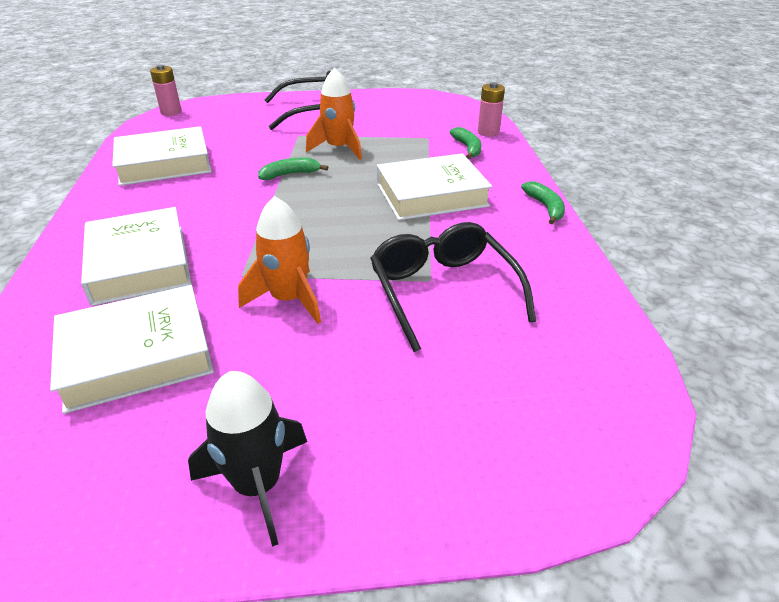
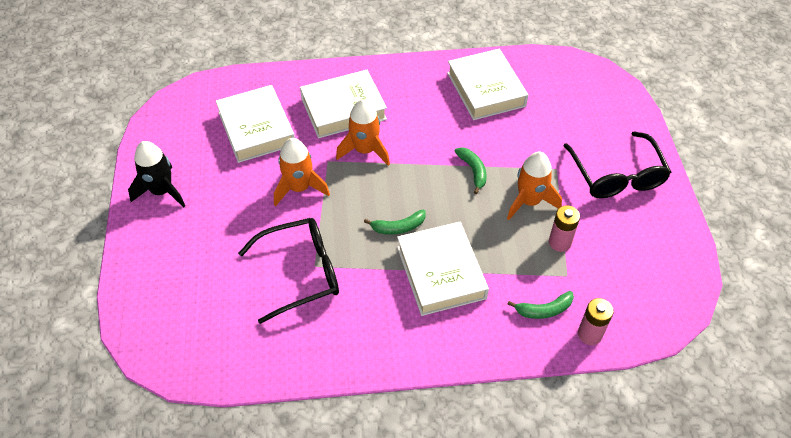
camera: 90 degrees right, 15 degrees up
(171, 112) = (594, 70): pink battery -> pink battery (559, 242)
(232, 244) = (365, 150): none -> orange rocket
(545, 207) = (420, 361): green banana -> green banana (398, 227)

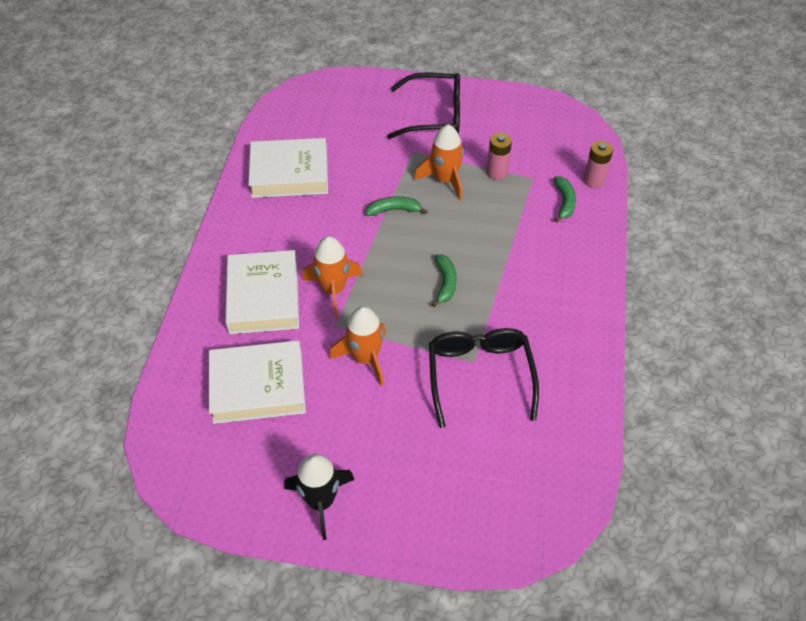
camera: 75 degrees left, 0 degrees up
(441, 272) = (508, 262): white book -> none

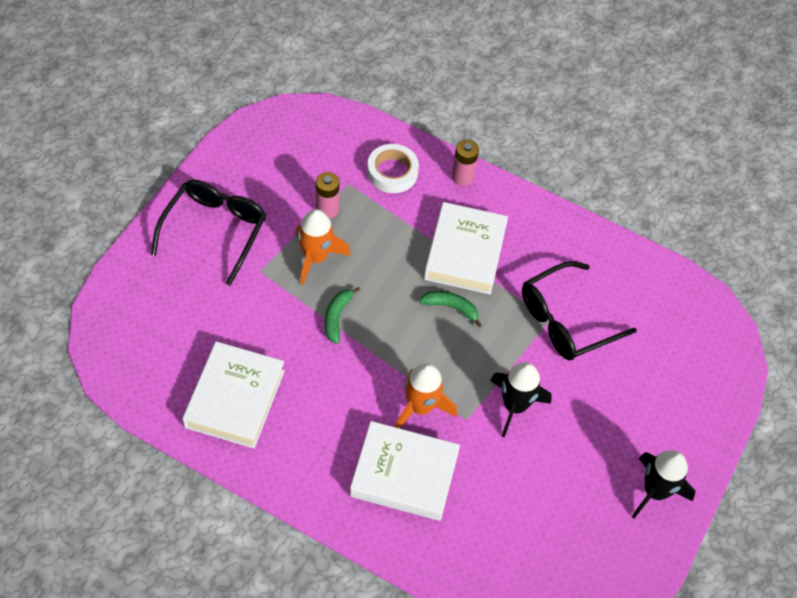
camera: 75 degrees left, 5 degrees up
(258, 386) = (515, 510): white book -> white book (465, 253)
(365, 358) = (514, 406): orange rocket -> black rocket
(479, 375) = (566, 320): black glasses -> black glasses turned 45 degrees counterclockwise
(564, 202) = (392, 172): green banana -> white tape
(594, 180) = (375, 138): pink battery -> pink battery (462, 177)

